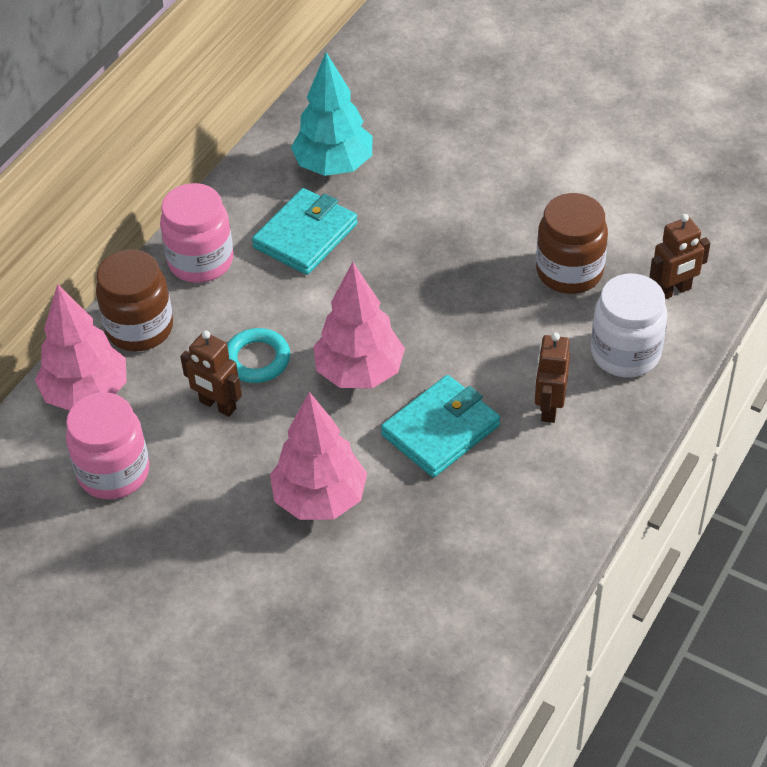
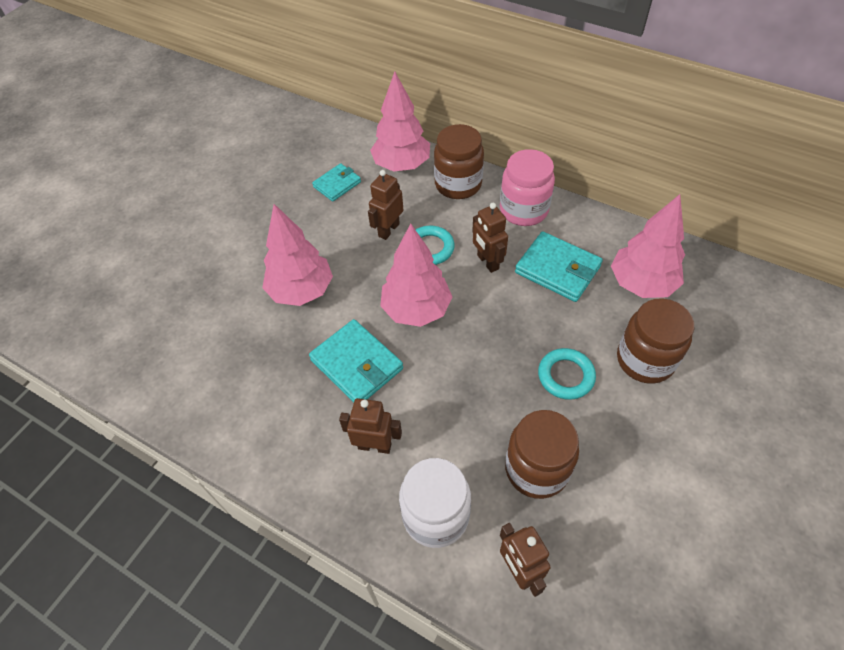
camera: 90 degrees right, 5 degrees up
(114, 472) = (337, 184): pink jar -> turquoise wallet
(287, 301) = (487, 262): none -> brown robot
(334, 166) = (641, 284): turquoise tree -> pink tree
(438, 176) = (645, 360): none -> brown jar
(458, 240) = (565, 376): none -> turquoise ring

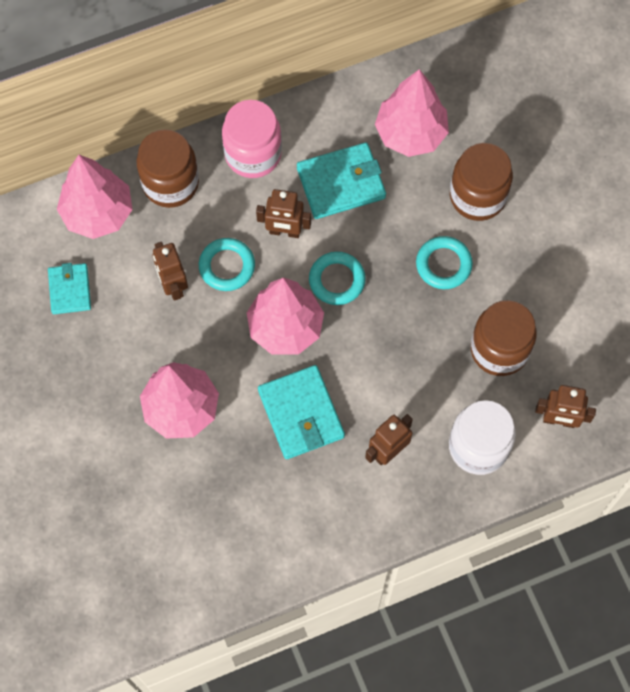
camera: 55 degrees left, 15 degrees up
(357, 364) = (301, 414): turquoise wallet -> turquoise wallet turned 75 degrees clockwise
(482, 316) = (337, 280): none -> turquoise ring

